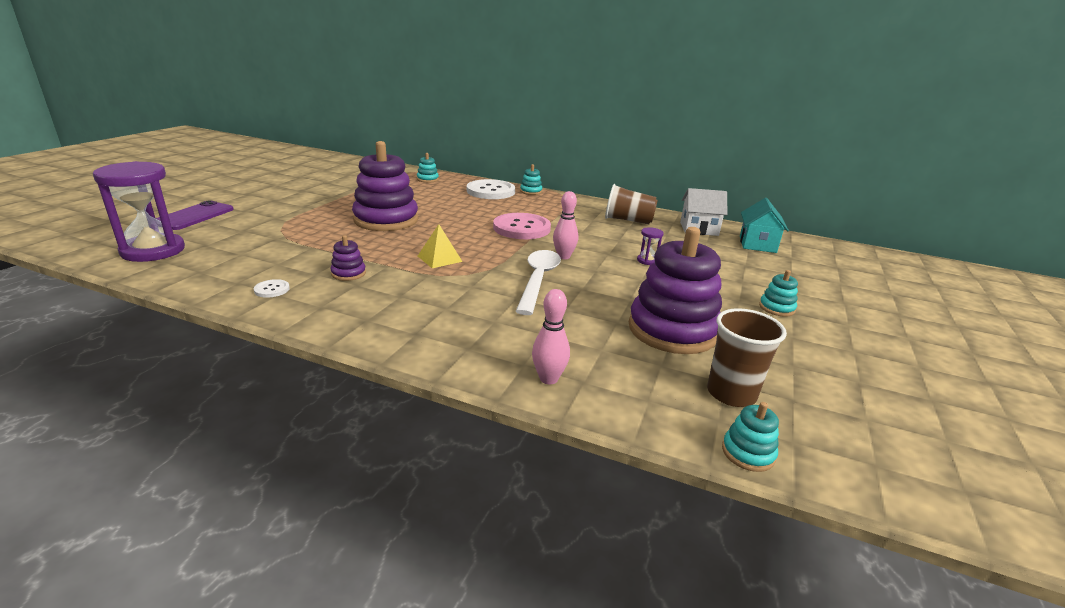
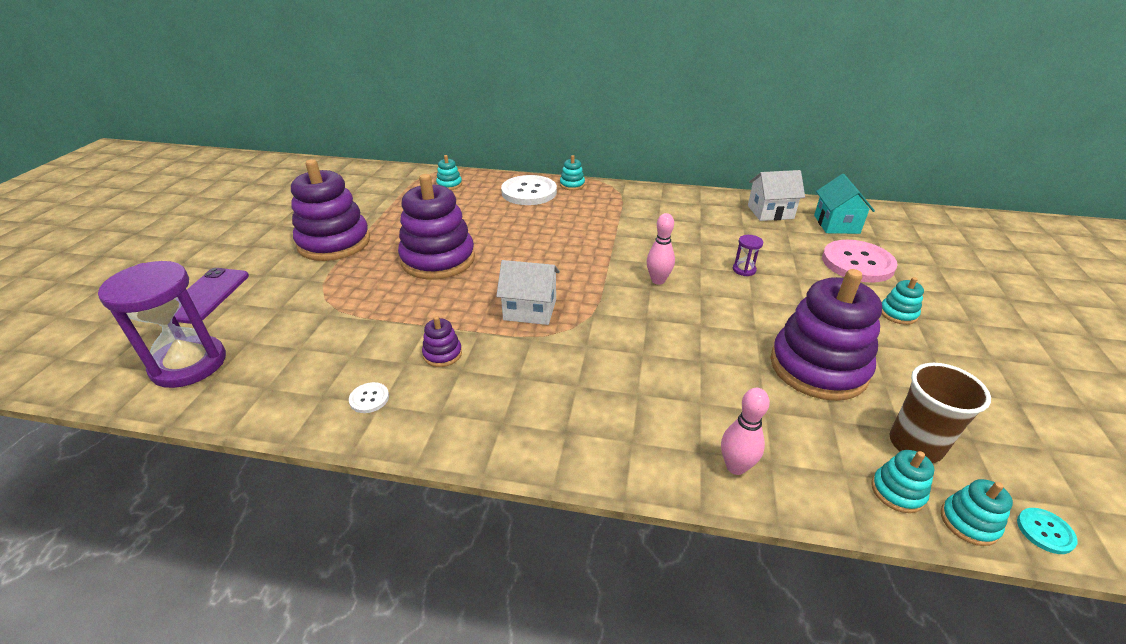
camera: 10 degrees left, 10 degrees up
(311, 200) = (334, 242): none -> purple stacking toy
(439, 258) = (530, 310): yellow pyramid -> white house
(521, 228) = (592, 245): pink button -> pink button (857, 263)
(538, 280) = (650, 322): white spoon -> none
(628, 220) = (695, 212): brown cup -> none
(690, 420) = (897, 492): none -> turquoise stacking toy
(823, 473) = (1045, 531): none -> turquoise button

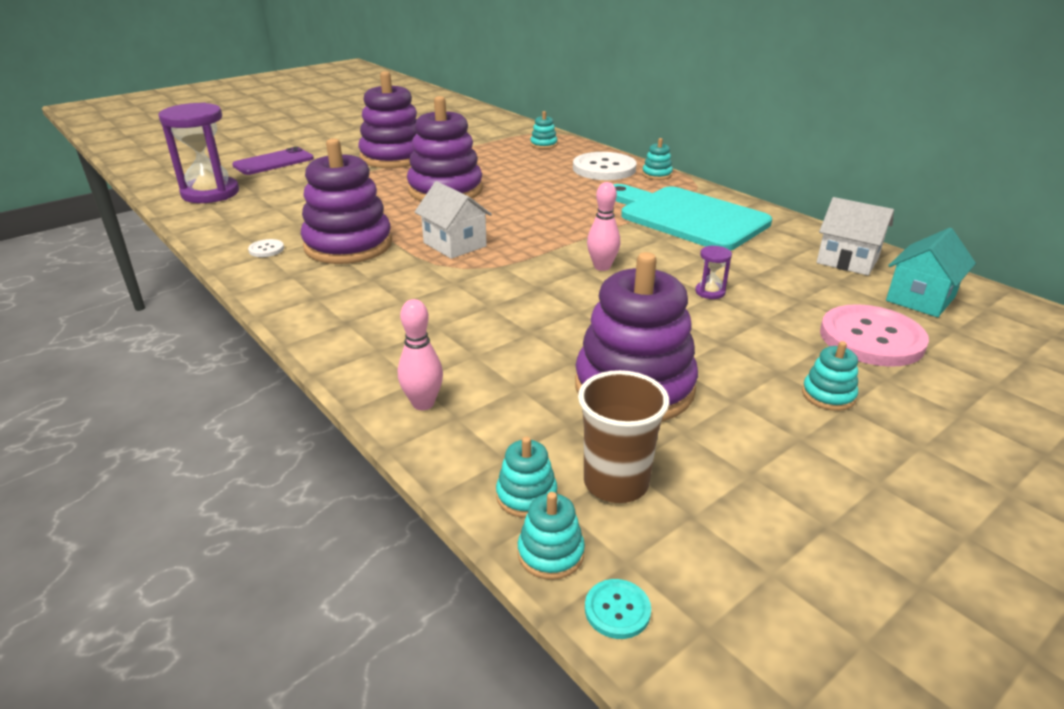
camera: 40 degrees right, 5 degrees down
(442, 354) = (348, 245): purple stacking toy -> purple stacking toy, size x2.36
(644, 214) = (687, 217): none -> turquoise cutting board

